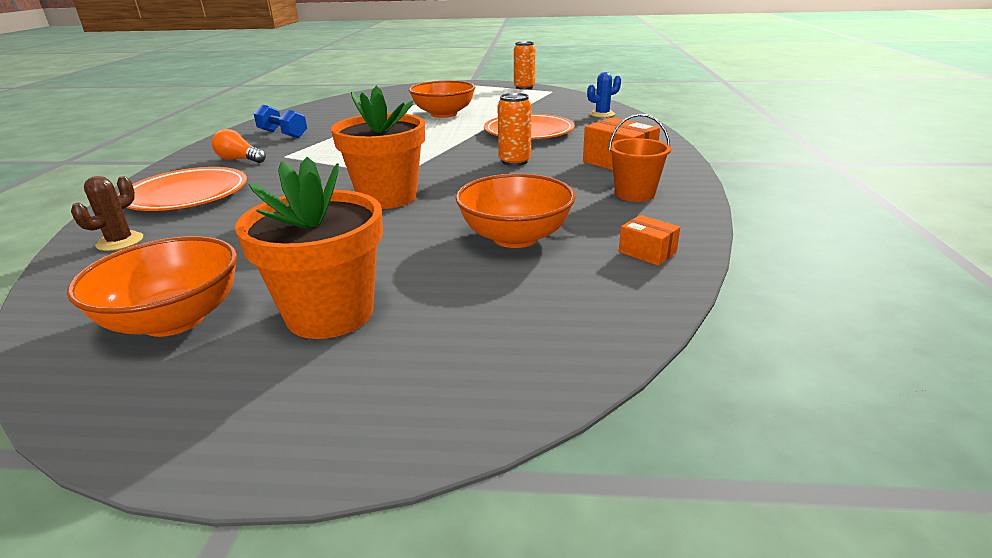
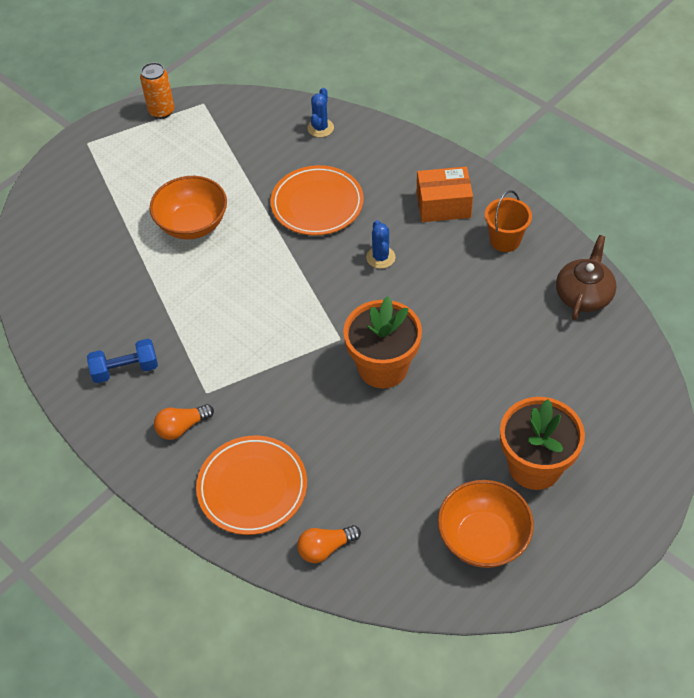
camera: 50 degrees left, 25 degrees up
(120, 242) = (325, 548): brown cactus -> orange light bulb
(514, 161) = (380, 257): orange can -> blue cactus
(515, 237) = (513, 338): orange bowl -> none
(647, 252) = (583, 295): orange box -> brown teapot

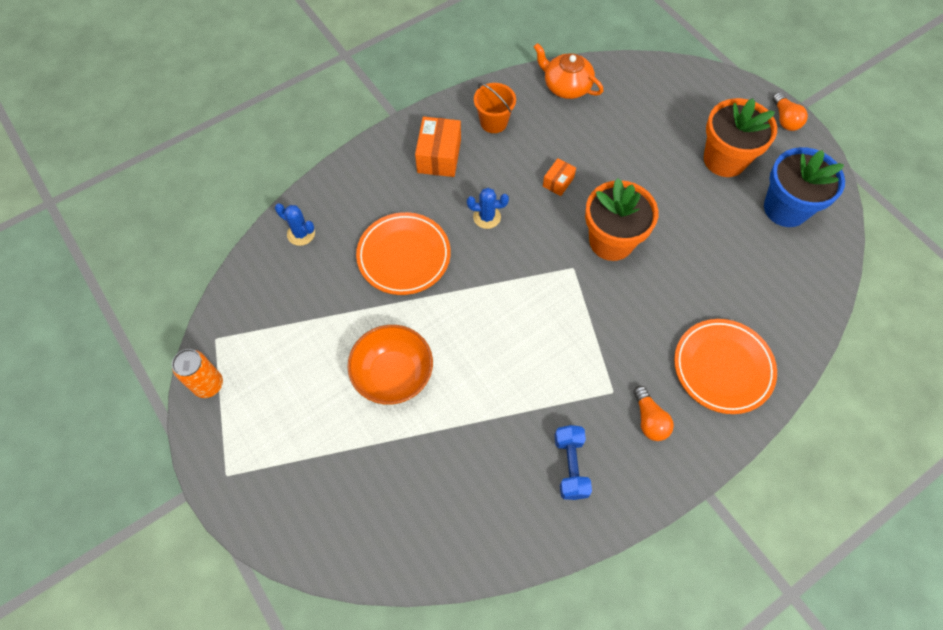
camera: 80 degrees left, 10 degrees up
(325, 548) = (787, 320): orange light bulb -> orange light bulb (785, 119)
(445, 309) = (558, 182): none -> orange box
(483, 538) = (785, 208): orange bowl -> blue flower pot
(583, 295) = (566, 86): brown teapot -> orange teapot

